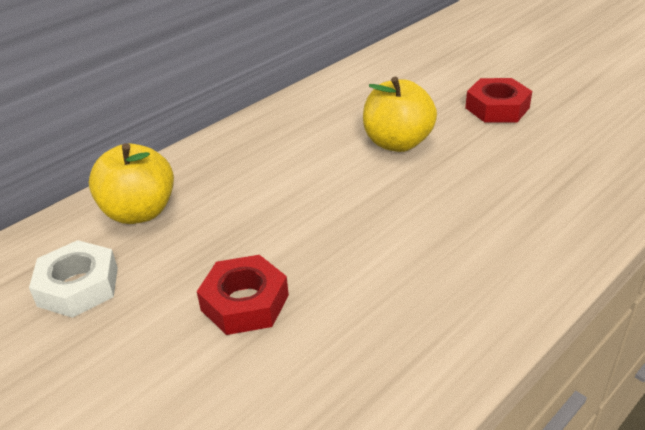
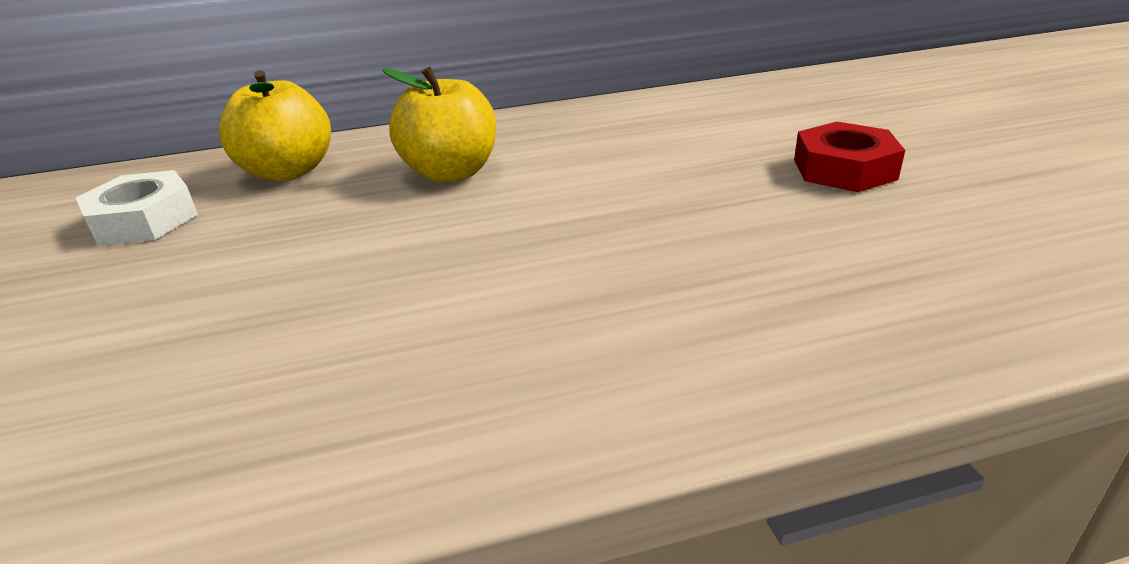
camera: 30 degrees right, 5 degrees down
(245, 302) = (254, 290): red nut -> none
(397, 143) = (651, 176): yellow apple -> yellow apple (451, 173)

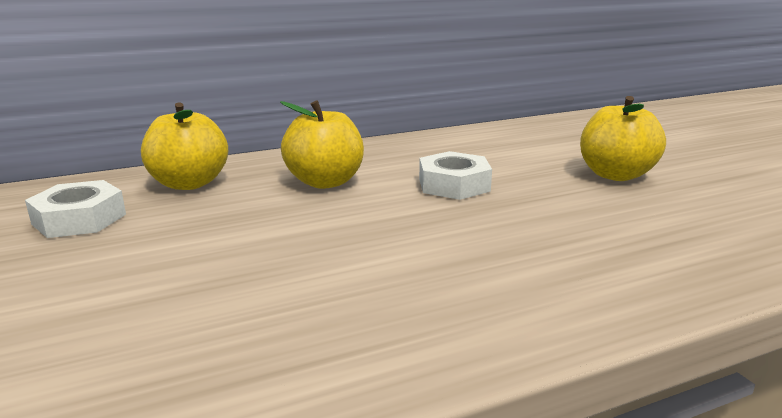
camera: 10 degrees left, 10 degrees down
(613, 181) = (454, 185): none -> white nut
(844, 169) = (615, 175): red nut -> yellow apple

